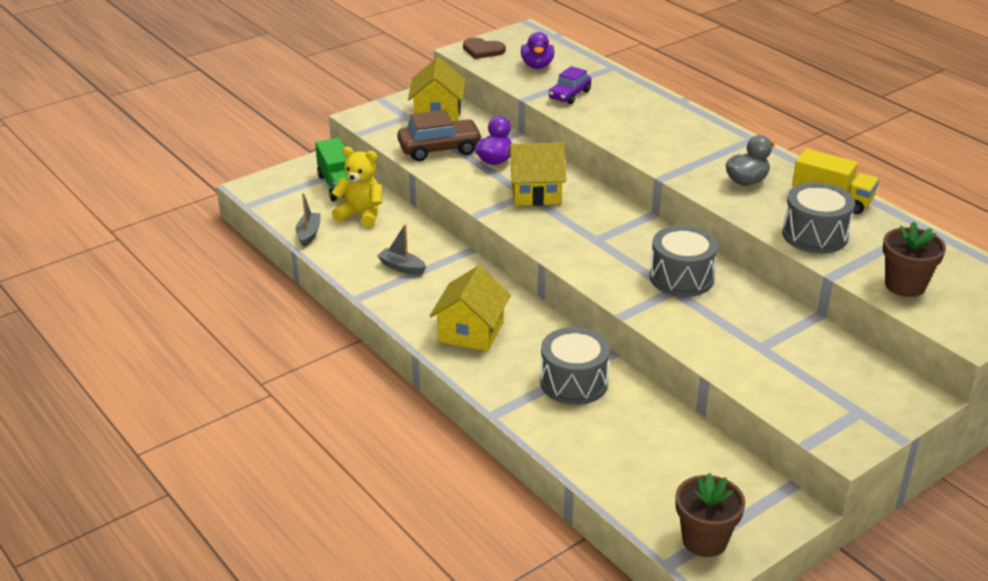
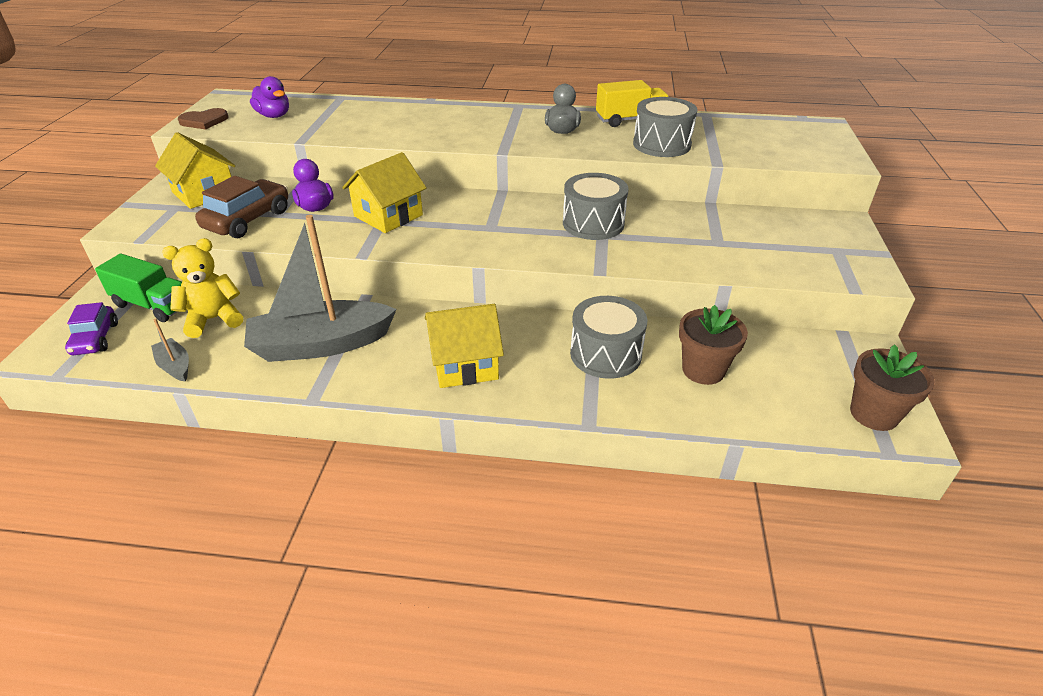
camera: 45 degrees left, 5 degrees up
(402, 267) = (321, 344): grey boat -> grey boat, size x2.30
(471, 331) = (465, 364): yellow house -> yellow house turned 75 degrees counterclockwise
(569, 95) = (335, 125): purple car -> purple car (95, 339)
(905, 285) = (762, 150): brown flower pot -> brown flower pot (703, 370)

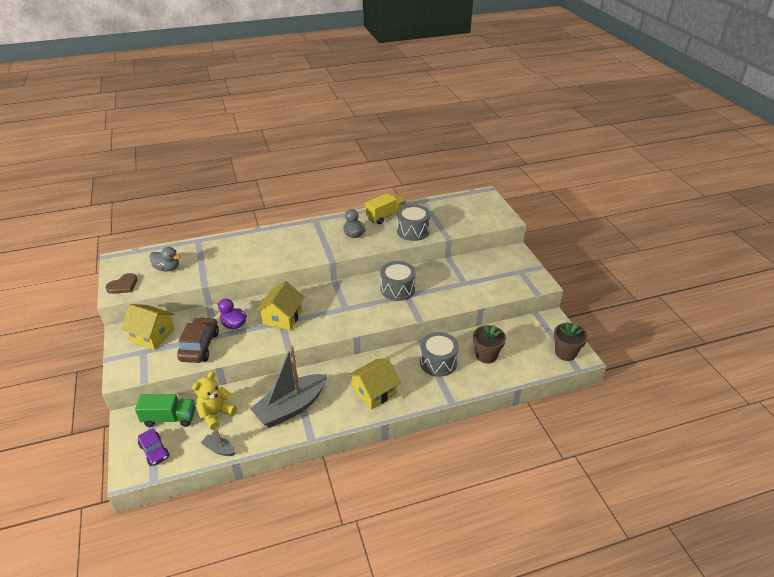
camera: 25 degrees left, 0 degrees up
(274, 116) = (167, 268): purple duck -> grey duck

